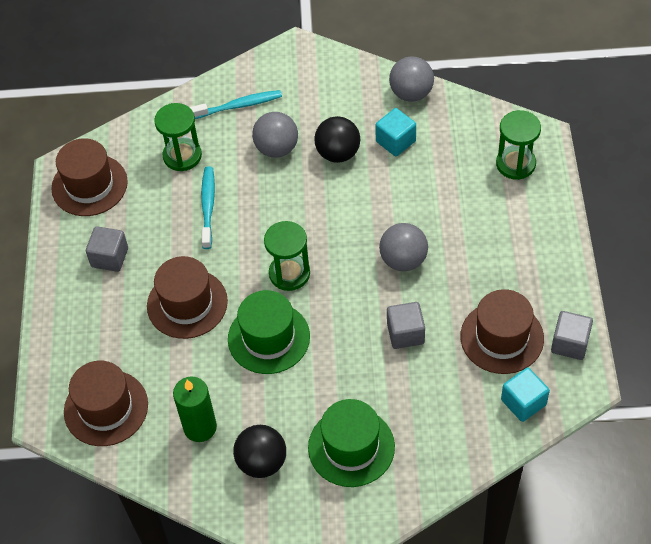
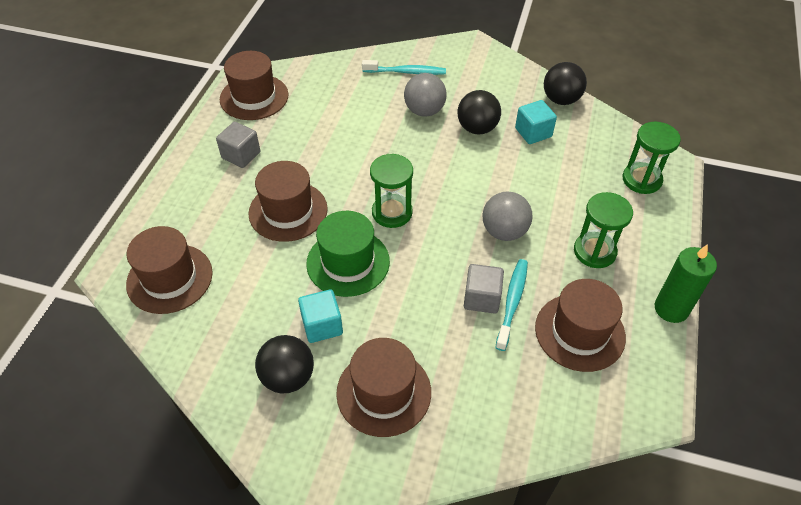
camera: 15 degrees right, 5 degrees down
(182, 156) = (341, 96): green hourglass -> green hourglass (594, 251)
(200, 427) = (245, 324): green candle -> green candle (671, 309)
(208, 206) = (344, 139): turquoise toothbrush -> turquoise toothbrush (512, 302)
(351, 447) = (384, 392): green hat -> brown hat
(411, 93) = (561, 100): grey ball -> black ball
(523, 402) = (583, 405): turquoise cube -> turquoise cube (322, 325)
(570, 343) = (651, 360): grey cube -> none

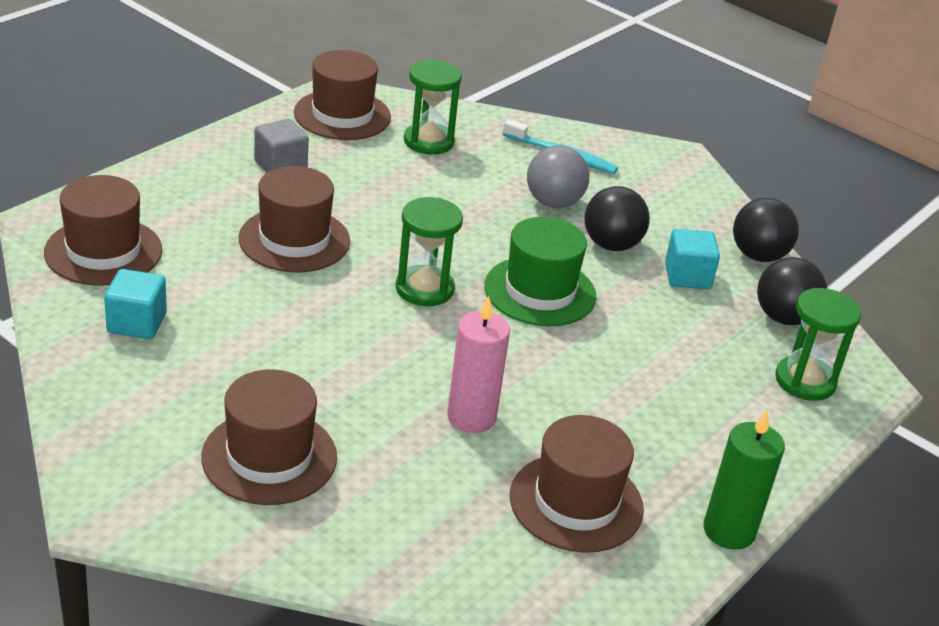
camera: 20 degrees right, 15 degrees down
(288, 377) = (166, 396): black ball -> black ball (783, 318)
(322, 325) = (246, 364): turquoise cube -> turquoise cube (137, 323)
(348, 262) = (328, 316): green hat -> green hat (540, 291)
(482, 298) = (471, 417): grey cube -> pink candle
(504, 231) = (559, 362): grey ball -> none
(512, 302) = (509, 437): turquoise toothbrush -> none
(594, 251) = (669, 430): green hourglass -> green hourglass (428, 141)

